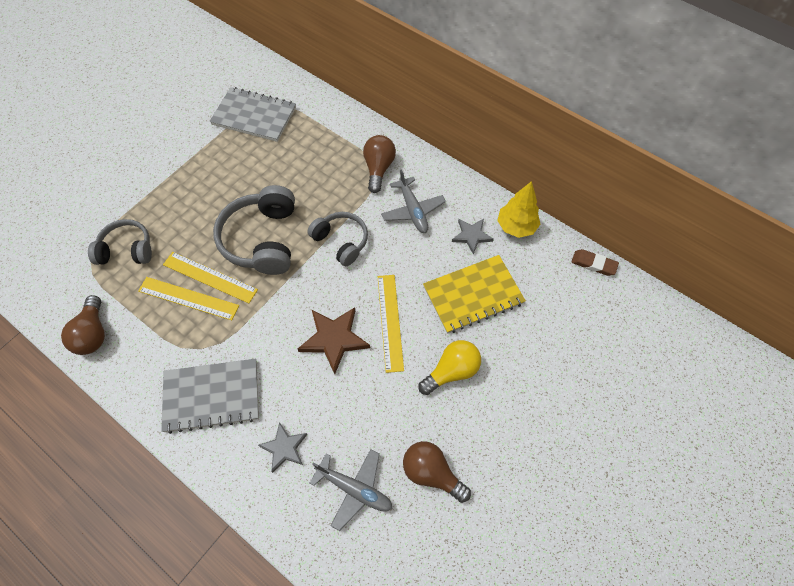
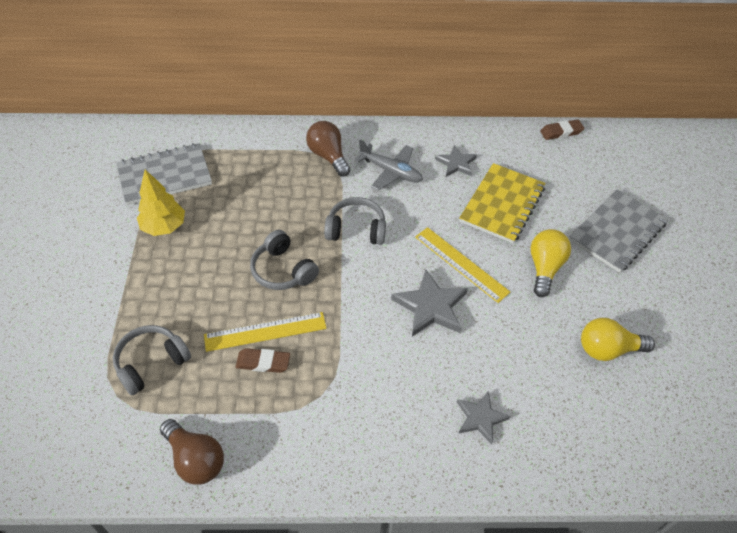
camera: 40 degrees left, 10 degrees down
(188, 298) = (263, 362): yellow ruler -> brown eraser
(212, 396) = (374, 425): grey notebook -> grey notebook (617, 232)
(262, 239) = (283, 270): grey headphones -> grey headphones, size x0.63
(334, 339) = (431, 306): brown star -> grey star
(355, 489) = (567, 405): grey plane -> none
(431, 473) = (608, 349): brown light bulb -> yellow light bulb
(516, 227) = (482, 138): yellow tree -> yellow tree (164, 227)

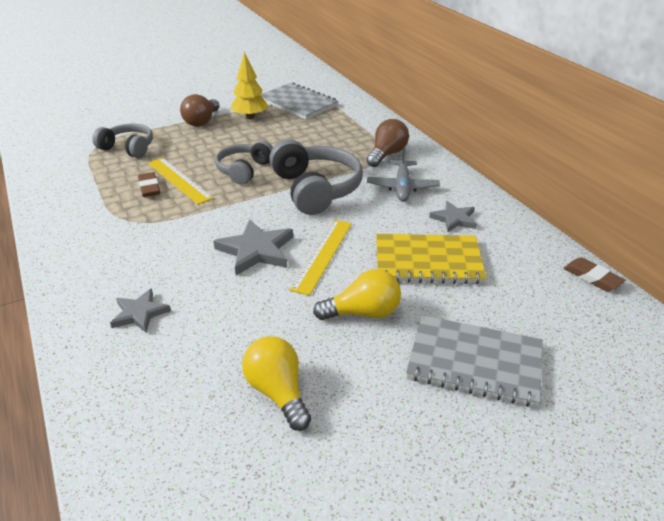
camera: 65 degrees right, 15 degrees down
(195, 459) = (54, 186): brown light bulb -> brown light bulb (202, 121)
(356, 230) = (315, 189): grey headphones -> grey headphones, size x1.58

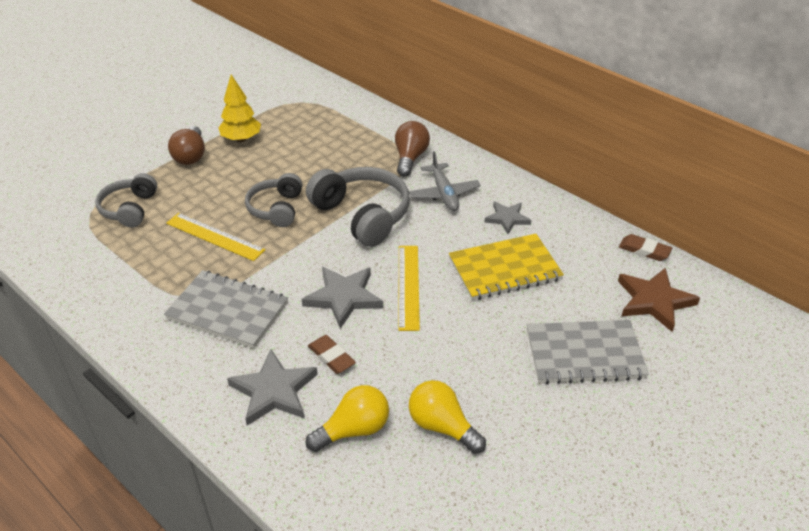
camera: 20 degrees left, 5 degrees up
(128, 148) = (130, 209): grey headphones -> grey headphones turned 90 degrees counterclockwise
(140, 313) = (274, 391): grey star -> grey star, size x1.57
(149, 187) = (188, 253): brown eraser -> brown eraser (331, 357)
(298, 103) = (283, 110): grey notebook -> grey notebook (228, 311)
(363, 313) = (474, 334): yellow light bulb -> yellow light bulb (354, 430)
(583, 329) = (654, 301): none -> brown star

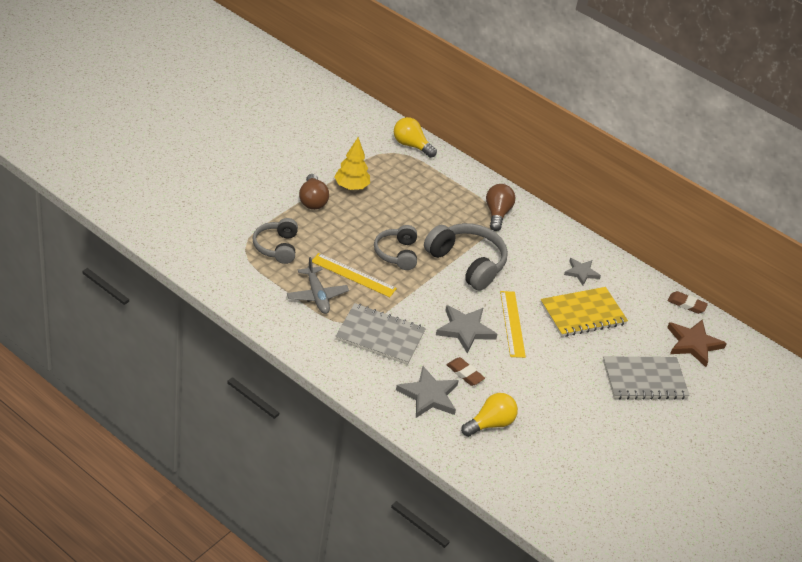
camera: 10 degrees left, 0 degrees up
(442, 426) = (550, 424): yellow light bulb -> yellow light bulb (411, 145)
(444, 194) = (529, 248): grey plane -> grey plane (317, 296)

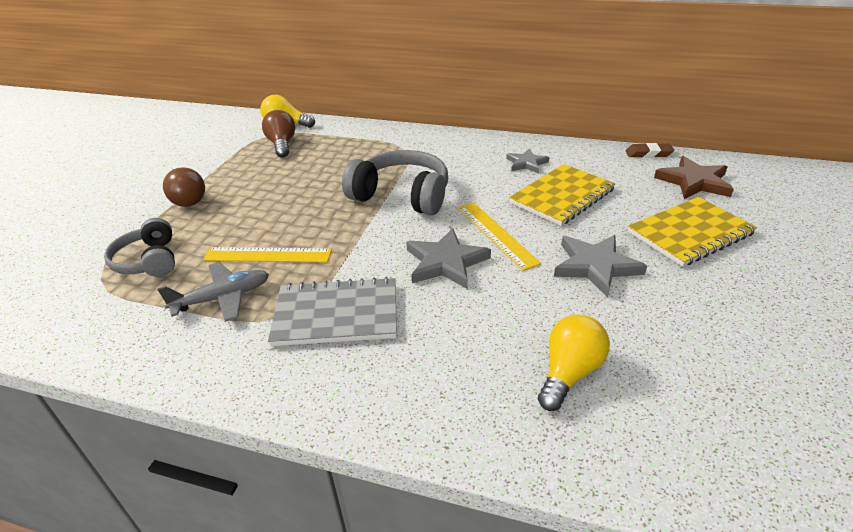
camera: 15 degrees left, 5 degrees down
(317, 296) = (223, 298): grey plane -> grey plane turned 75 degrees counterclockwise
(351, 187) = (233, 173): yellow tree -> none
(397, 254) = (314, 214): grey headphones -> none
(429, 395) = (453, 370): grey star -> grey star (595, 266)
(465, 373) = (482, 315): brown eraser -> none
(497, 214) = (405, 147): brown light bulb -> brown light bulb (282, 145)
(644, 380) = (690, 233): grey notebook -> yellow notebook

